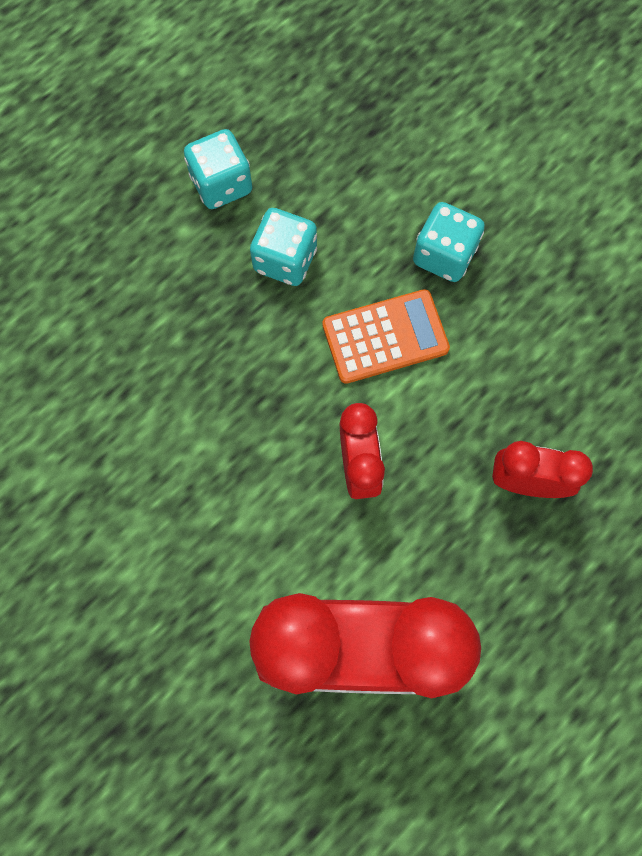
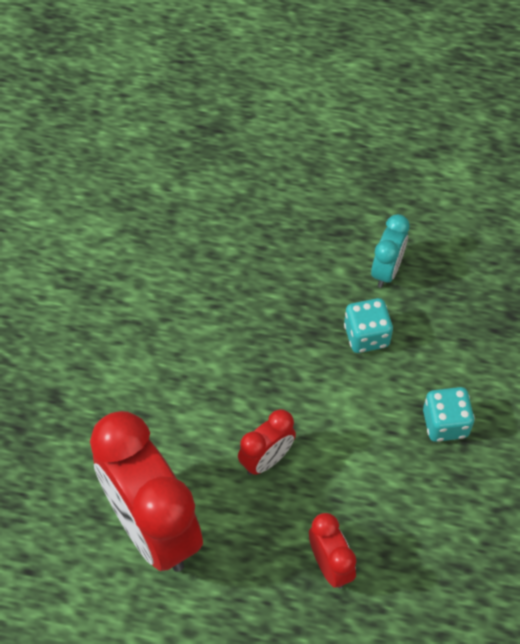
camera: 55 degrees right, 15 degrees down
(221, 184) = (386, 270): turquoise dice -> turquoise clock
(385, 337) = (361, 423): orange calculator -> none

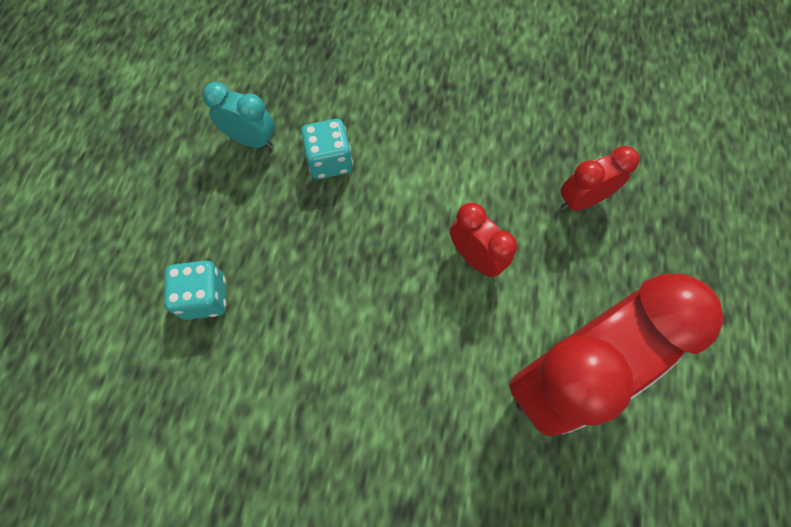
camera: 90 degrees left, 10 degrees up
(445, 423) = (427, 99): turquoise dice -> turquoise dice (205, 297)

